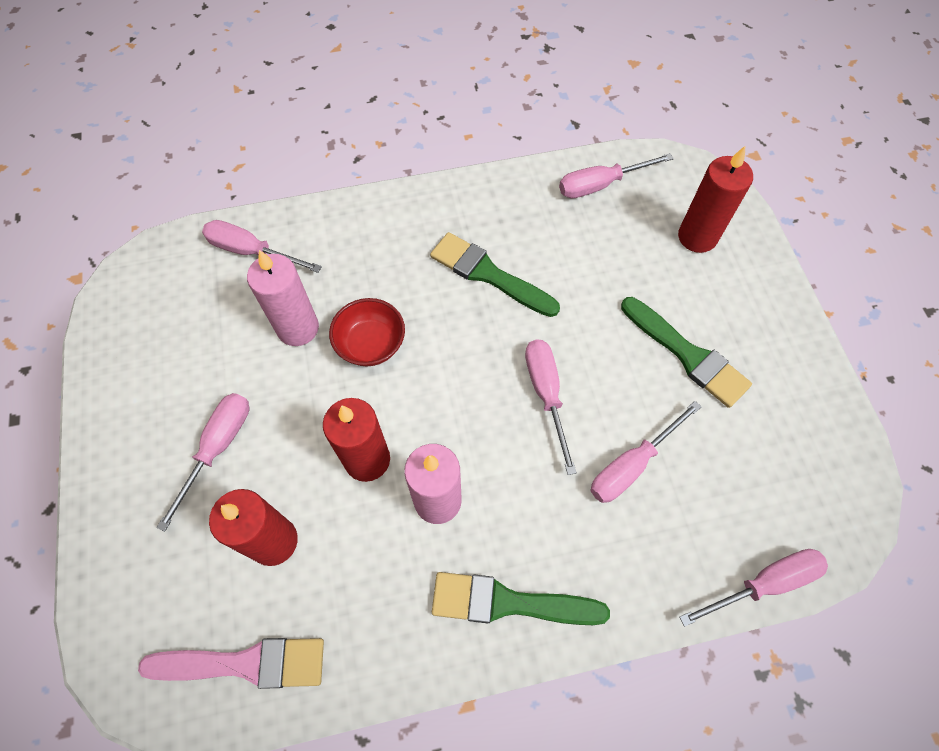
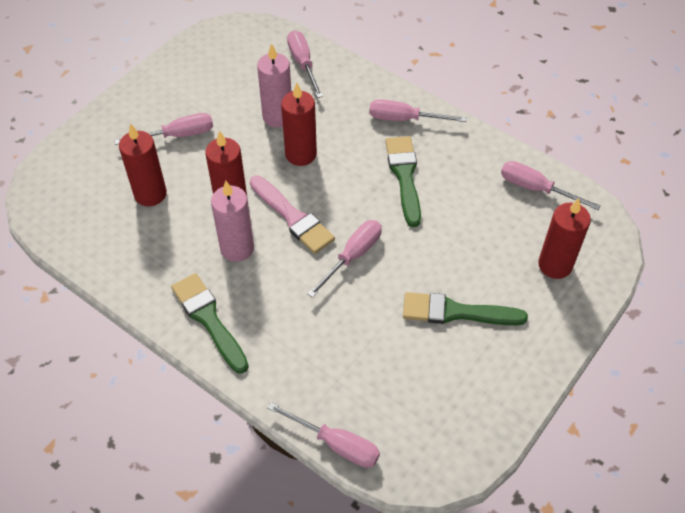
camera: 50 degrees right, 10 degrees down
(245, 663) = (80, 227): pink brush -> pink brush (293, 217)
(371, 344) = (301, 154): red bowl -> red candle
(632, 465) = (349, 328): pink screwdriver -> pink screwdriver (404, 119)
(687, 355) = (456, 312): green brush -> green brush turned 90 degrees clockwise

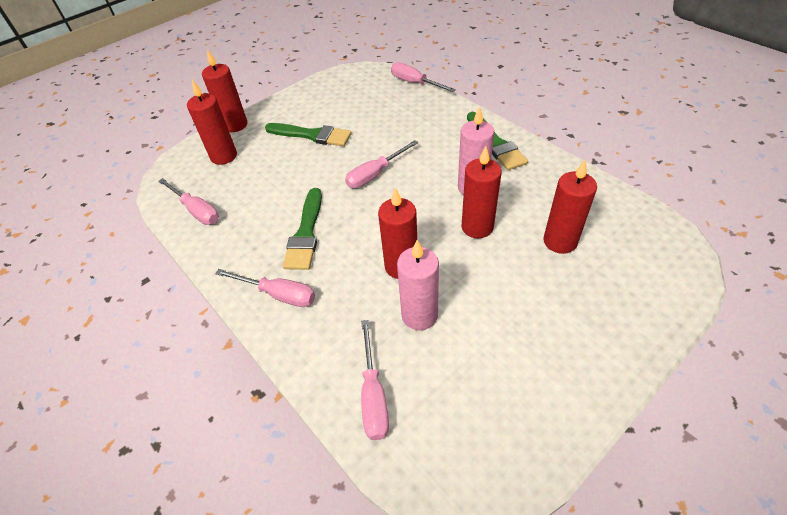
camera: 165 degrees left, 5 degrees down
(178, 135) = (539, 305): pink screwdriver -> none
(293, 217) = (420, 207): pink brush -> none
(575, 321) = (235, 125): none -> red candle

